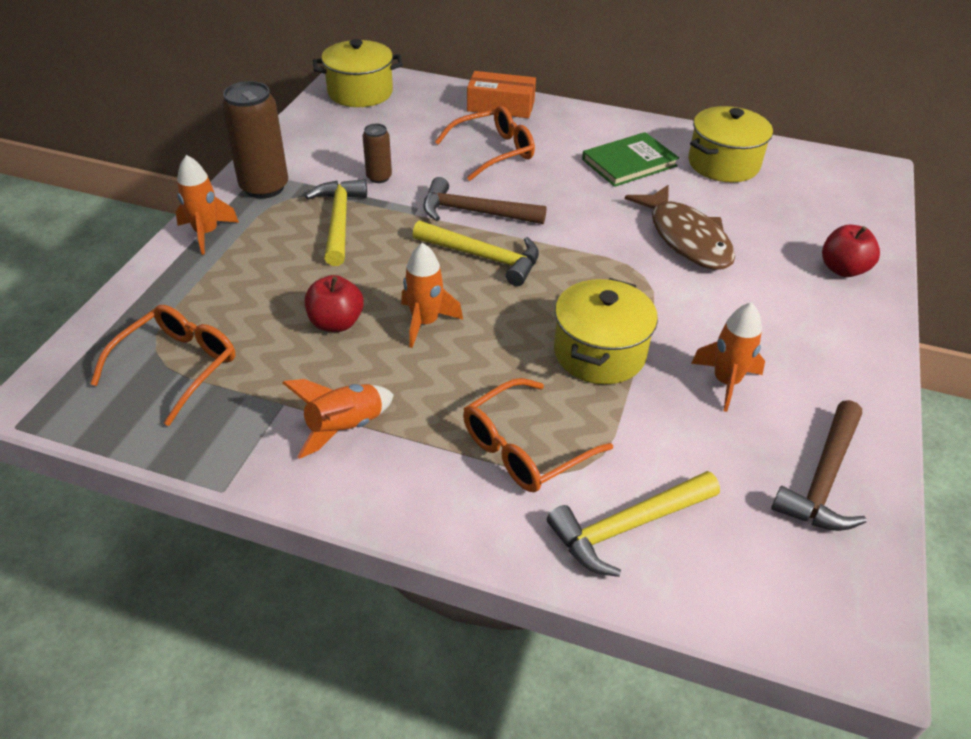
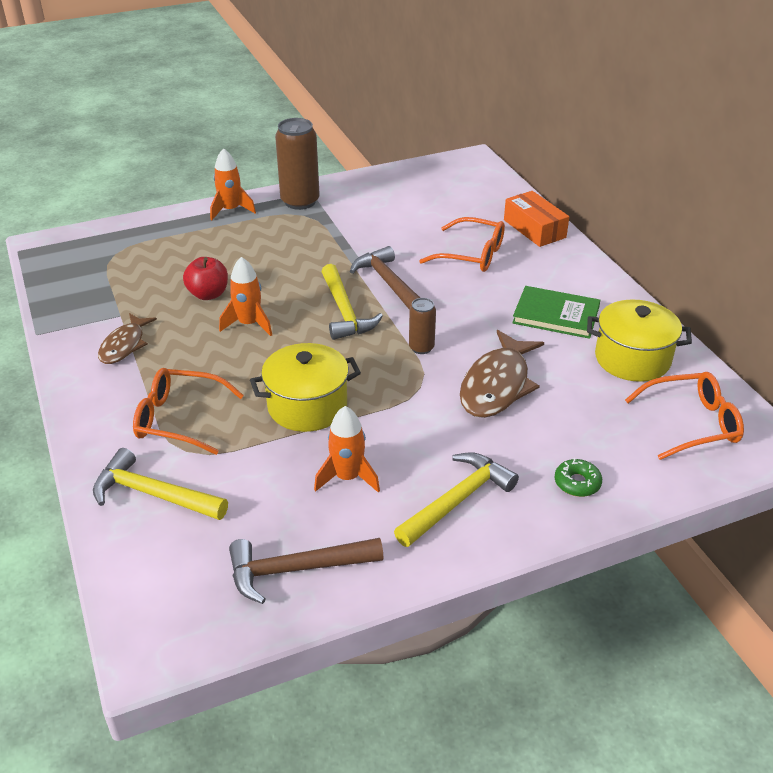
camera: 50 degrees right, 5 degrees down
(178, 366) = (111, 267): orange glasses -> orange glasses (692, 423)
(339, 221) = (304, 243): yellow hammer -> yellow hammer (457, 500)
(345, 427) = (124, 345): orange rocket -> brown fish
(360, 92) = (455, 173): yellow pot -> none
(379, 177) = (371, 231): brown can -> brown can (421, 348)
(842, 269) = (577, 483): red apple -> green donut

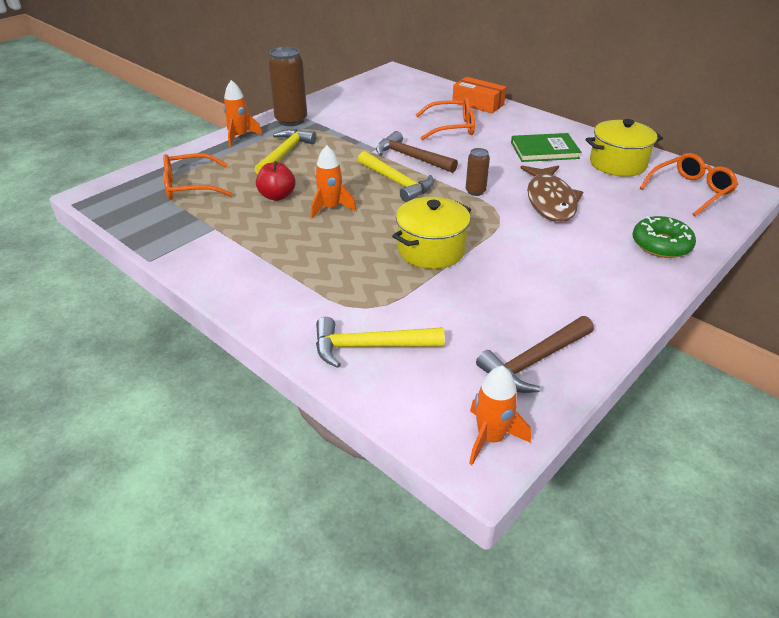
camera: 25 degrees left, 0 degrees up
(124, 345) = (239, 248): brown fish -> none
(178, 419) = (338, 287): orange glasses -> orange glasses (189, 186)
(347, 477) = (508, 288): orange rocket -> orange rocket (490, 438)
(457, 500) = (598, 279): yellow hammer -> yellow hammer (285, 154)
(577, 483) = (661, 244): green donut -> green donut, size x1.64

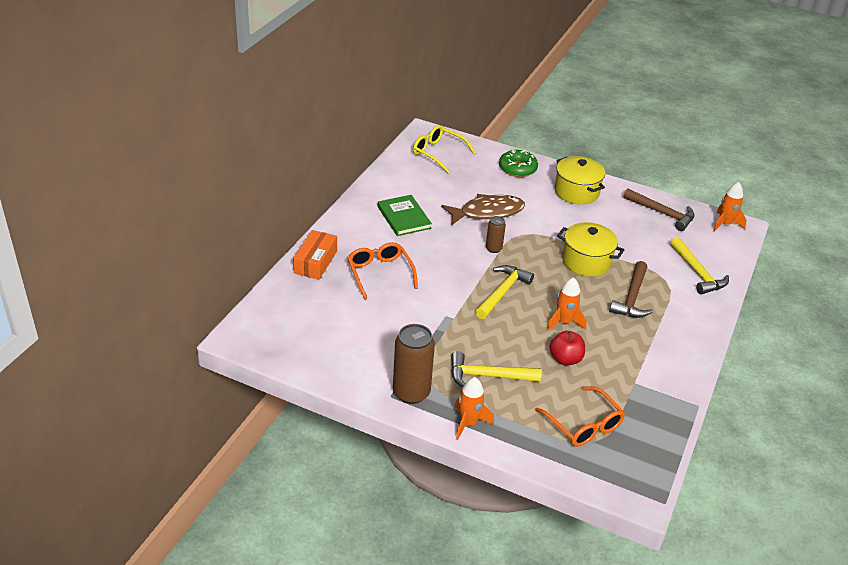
camera: 110 degrees left, 0 degrees up
(411, 157) = (453, 290): brown hammer -> brown hammer (632, 297)
(617, 164) = (411, 182): yellow pot -> yellow pot (576, 192)
(690, 191) = (438, 153): orange glasses -> yellow glasses

